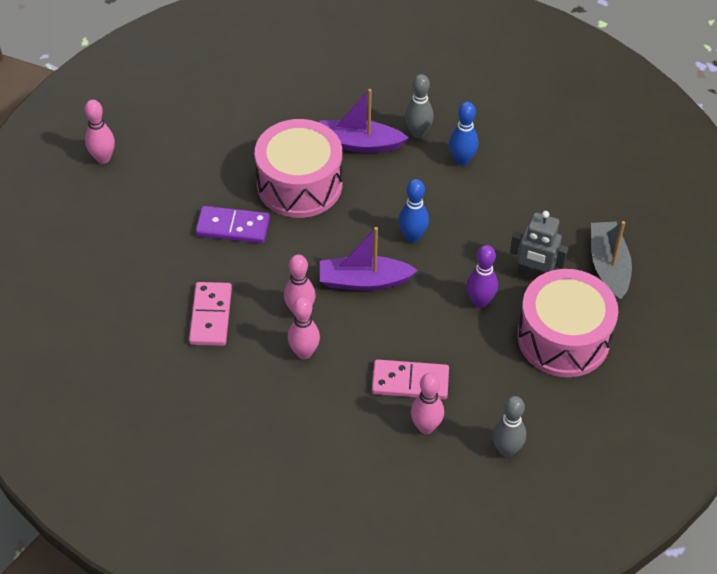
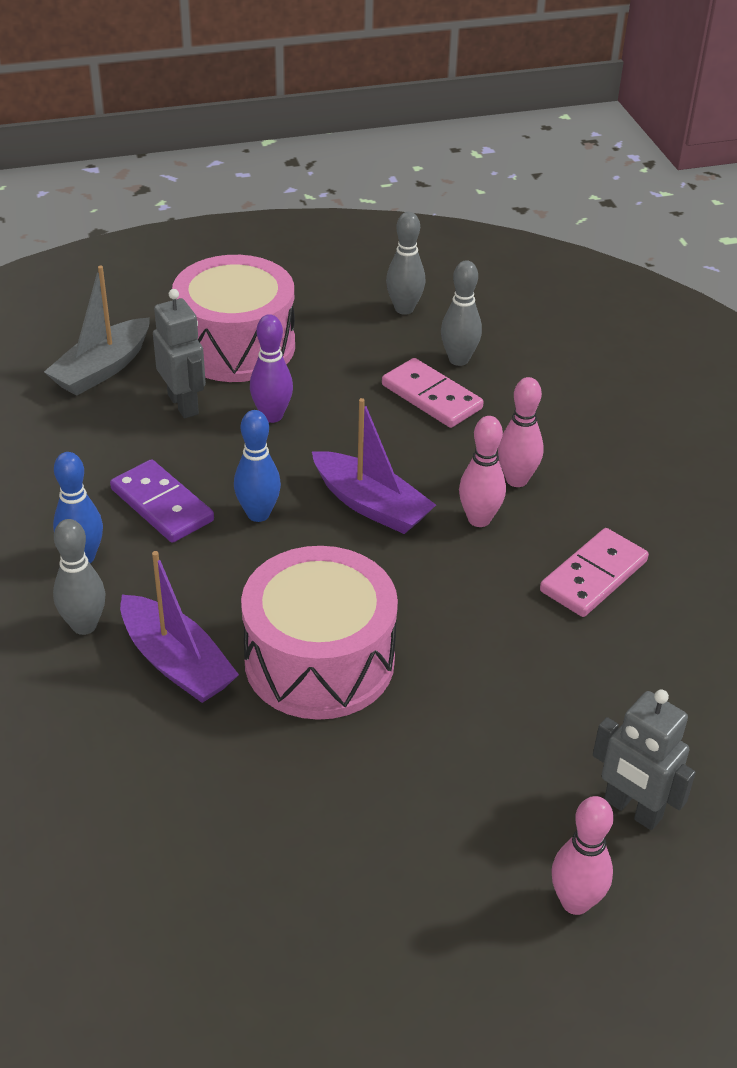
camera: 140 degrees left, 10 degrees down
(105, 208) = (632, 809): none -> grey robot
(233, 227) = (467, 662): purple domino -> purple domino (162, 505)
(426, 427) = (458, 359): pink bowling pin -> grey bowling pin

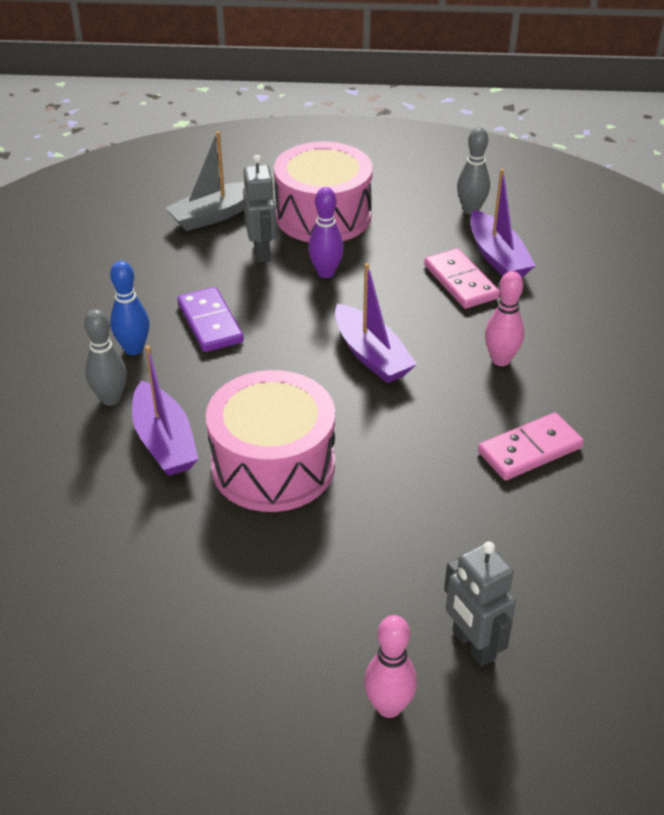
camera: 20 degrees right, 0 degrees up
(258, 514) = (279, 344): blue bowling pin -> none
(458, 359) = (497, 257): grey bowling pin -> purple boat
(479, 519) = (454, 384): pink bowling pin -> none

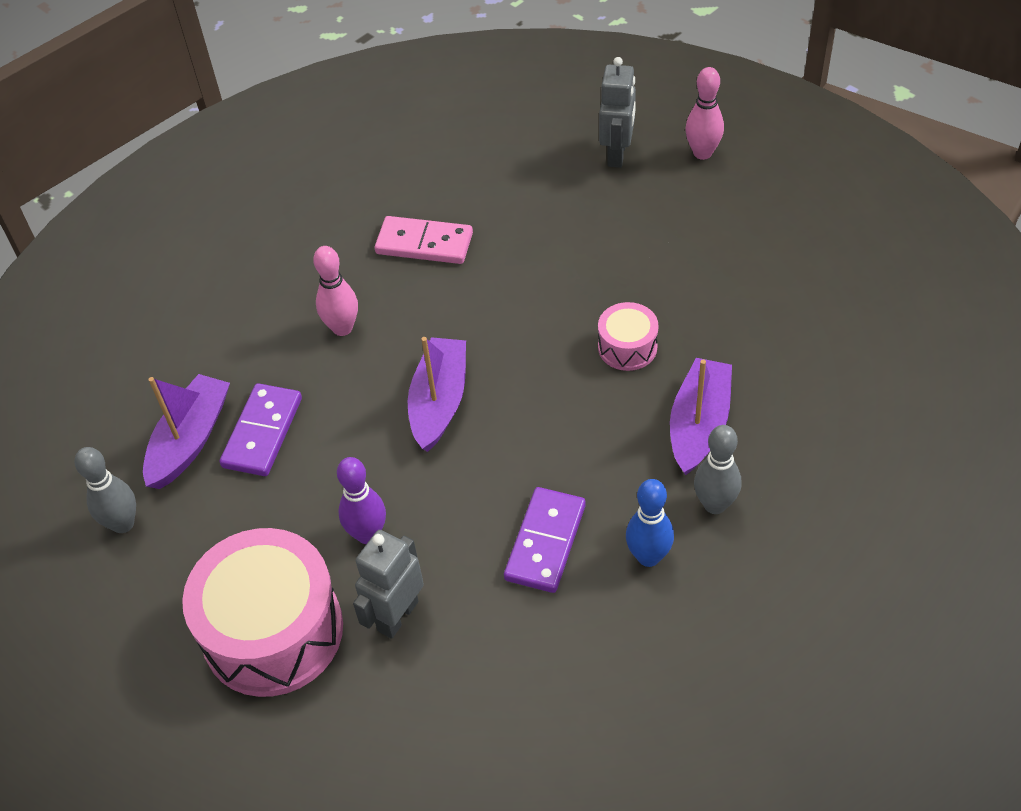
camera: 135 degrees left, 10 degrees up
(214, 215) = (387, 728): grey boat -> none
(273, 465) = (627, 347): pink drum -> pink drum, size x0.48
(460, 282) = (263, 432): pink domino -> purple domino

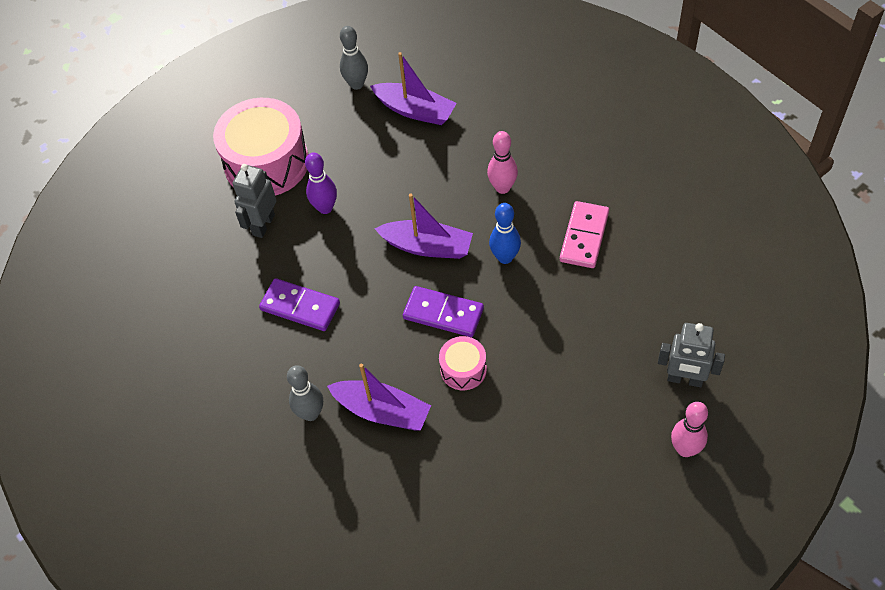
camera: 95 degrees right, 5 degrees up
(263, 432) = (415, 148): purple domino -> purple domino (443, 314)
(397, 616) = (263, 225): grey robot -> grey robot turned 105 degrees counterclockwise
(648, 556) = (277, 367): blue bowling pin -> blue bowling pin (505, 257)

